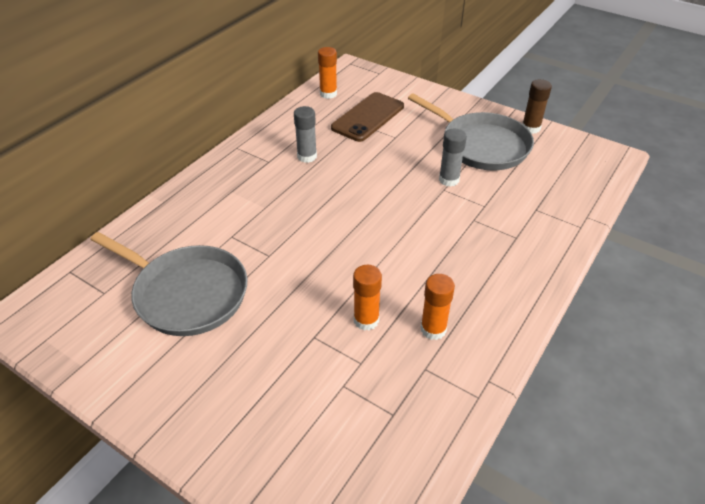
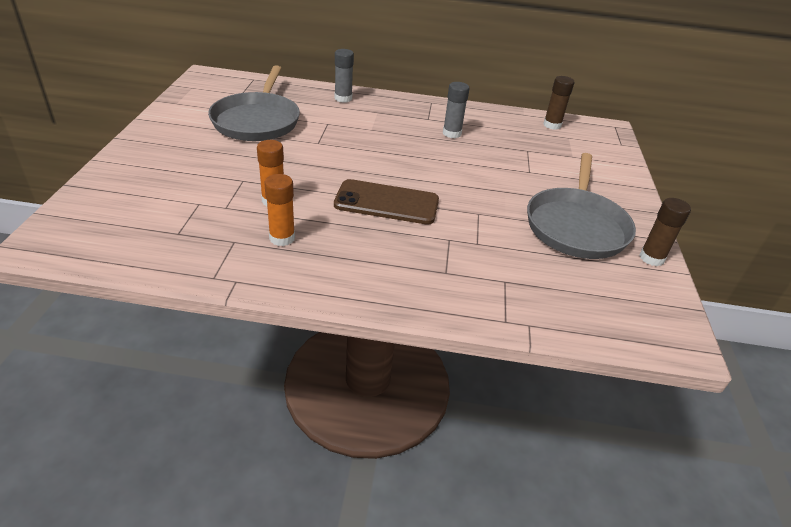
camera: 60 degrees right, 5 degrees down
(328, 94) = (552, 125): orange glue stick -> brown glue stick
(368, 117) = (542, 151): brown phone -> brown phone (386, 203)
(449, 180) = (496, 214): grey glue stick -> grey glue stick (343, 98)

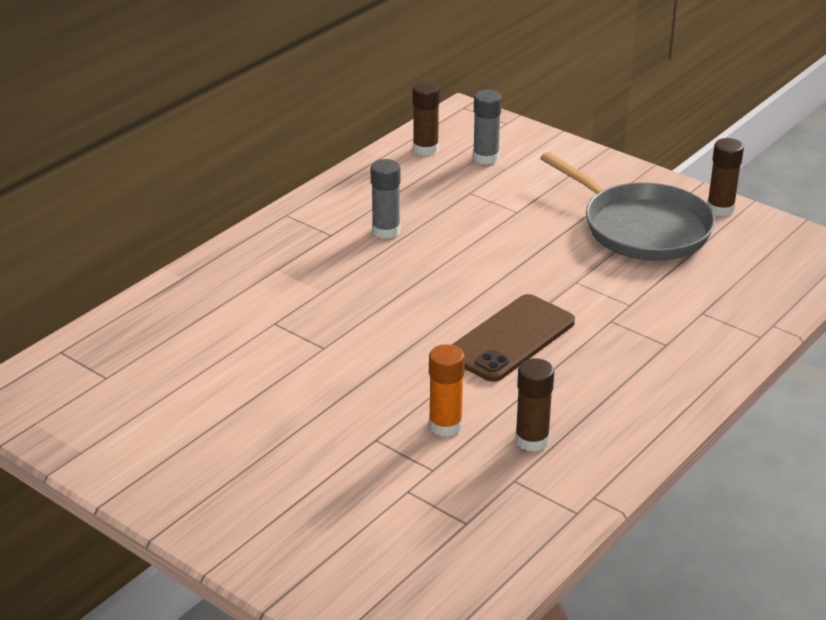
camera: 55 degrees left, 5 degrees down
(257, 121) = (213, 384): grey pan -> none
(282, 238) = (532, 440): orange glue stick -> brown glue stick
(343, 98) = (209, 285): grey glue stick -> grey glue stick (485, 158)

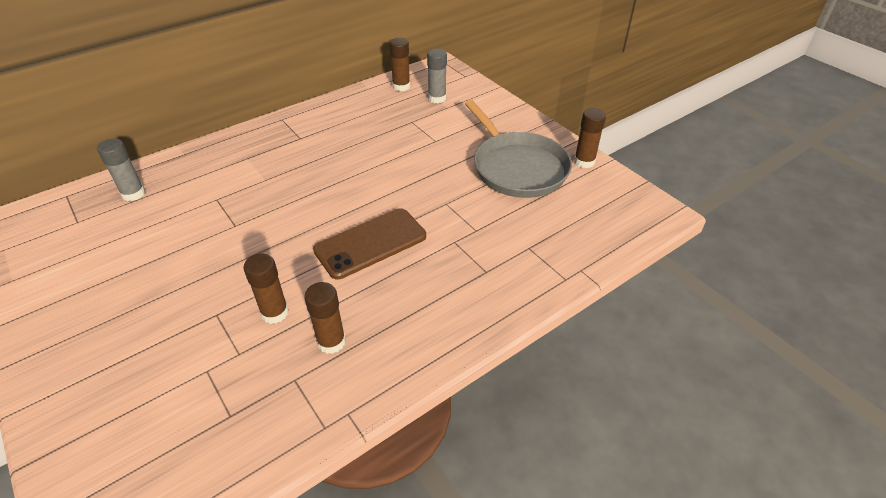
camera: 15 degrees right, 10 degrees up
(386, 231) = (337, 141): grey glue stick -> grey glue stick (133, 194)
(445, 425) = (275, 313): orange glue stick -> brown glue stick

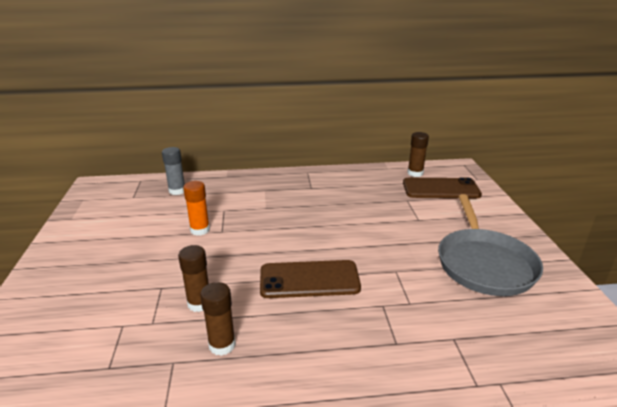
camera: 30 degrees right, 15 degrees down
(207, 233) = (200, 230): none -> orange glue stick
(437, 98) = (441, 189): grey glue stick -> brown phone
(584, 161) = (561, 280): brown glue stick -> none

